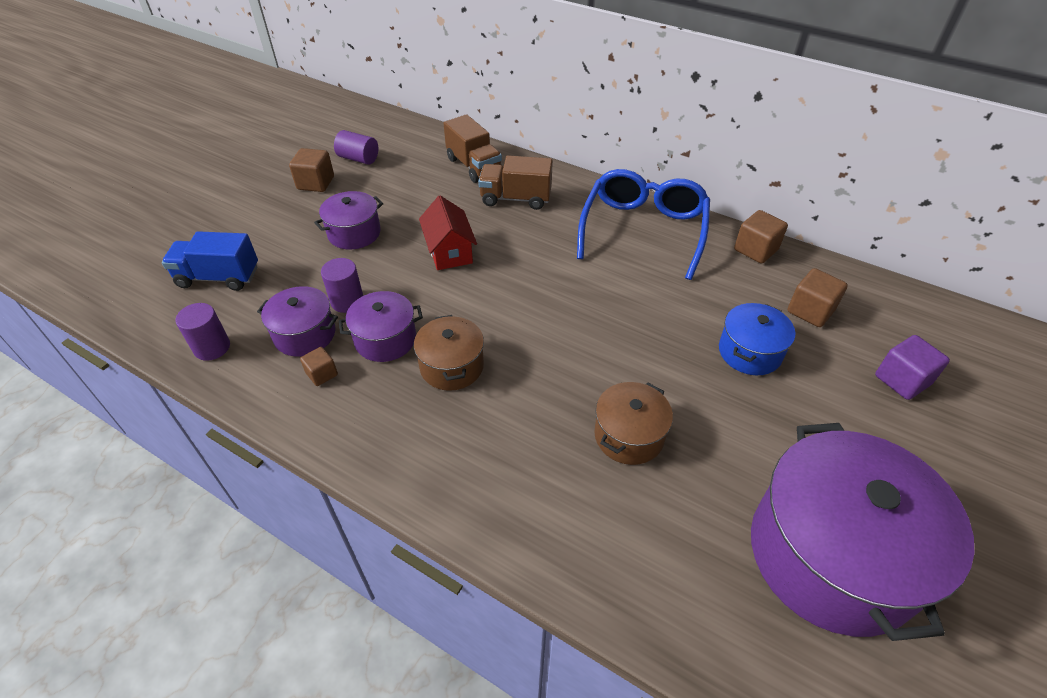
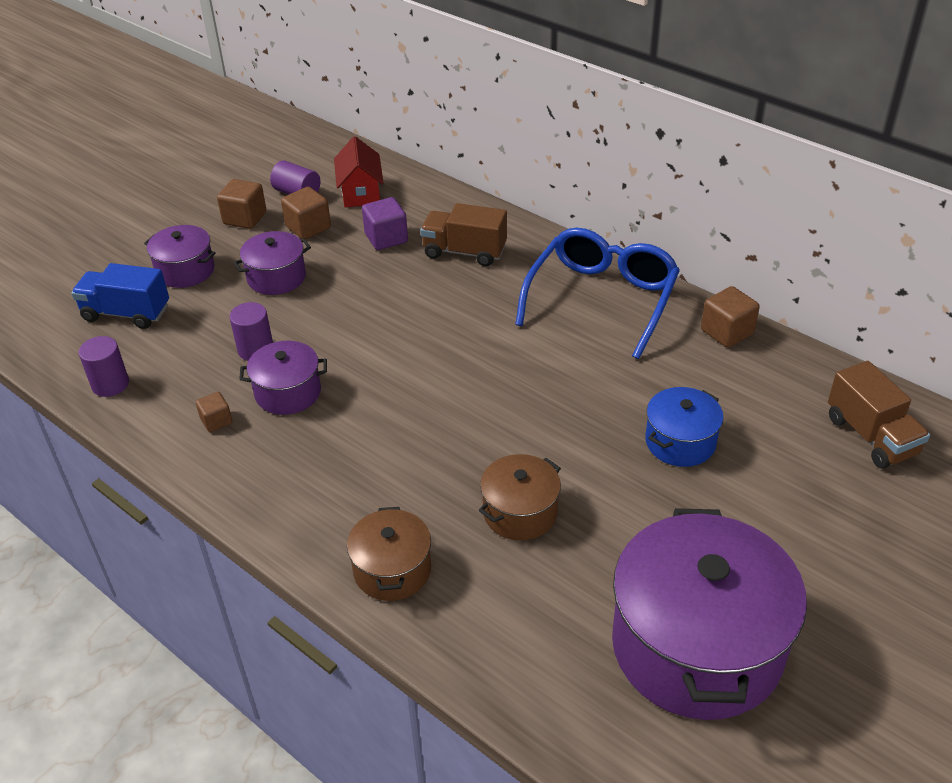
camera: 10 degrees right, 5 degrees down
(305, 334) = (206, 380): purple pot -> purple pot (185, 270)
(449, 251) = (376, 305): red house -> red house (360, 192)
(451, 366) = (351, 426): brown pot -> brown pot (392, 570)
(474, 166) = (426, 211): brown truck -> brown truck (871, 436)
(810, 311) = (766, 404): brown cube -> brown cube (308, 227)
(902, 380) = (844, 487): purple cube -> purple cube (386, 238)

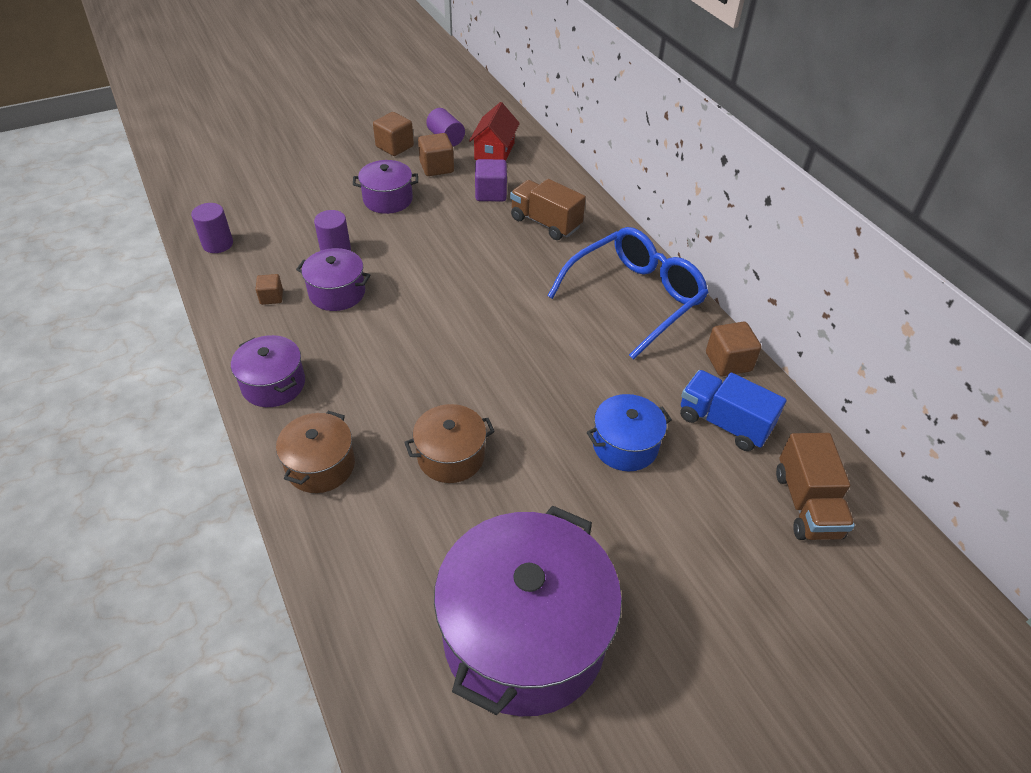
camera: 20 degrees right, 5 degrees up
(126, 313) = (264, 194): blue truck -> blue truck (723, 423)
(185, 270) = (326, 174): purple pot -> purple pot (273, 384)

